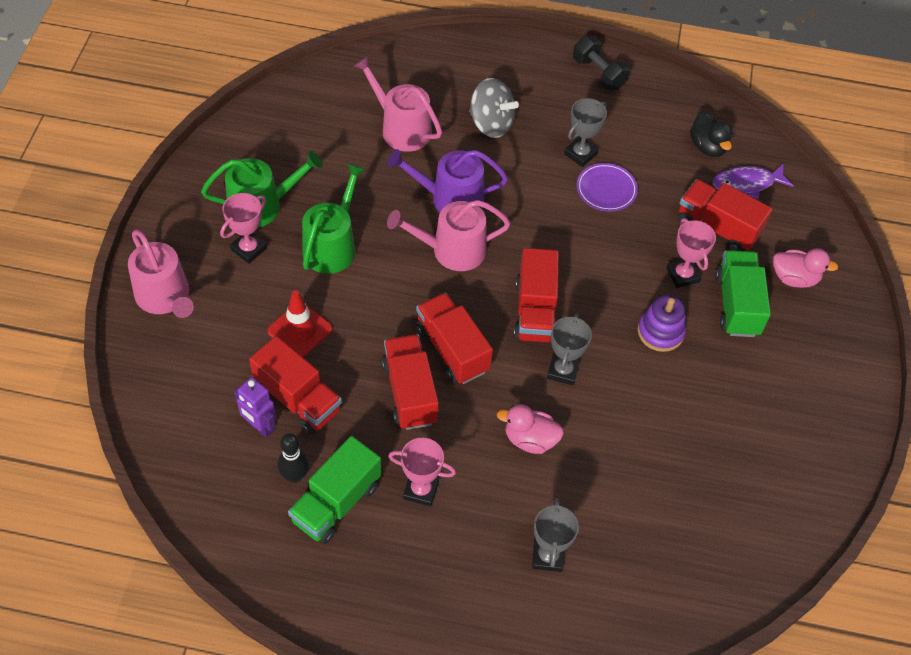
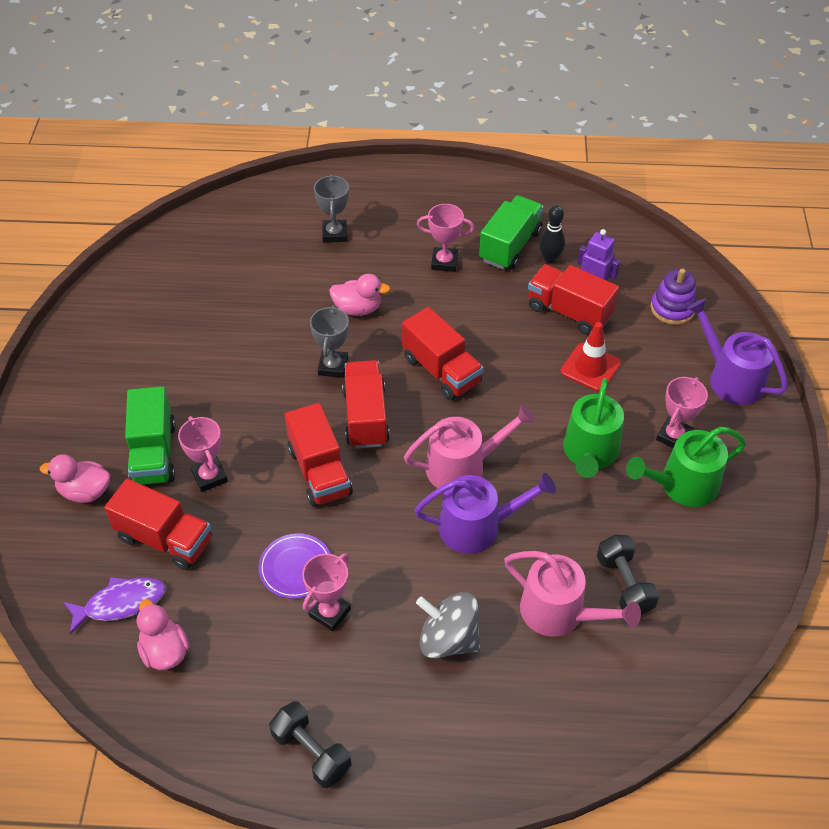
camera: 175 degrees right, 5 degrees down
(165, 297) = (730, 378): pink watering can -> purple watering can
(343, 139) = (624, 584): none -> black dumbbell
(410, 392) = (472, 330): red truck -> red truck (319, 471)
(580, 154) = (330, 612): grey trophy -> pink trophy
(660, 332) = (236, 415): purple stacking toy -> purple stacking toy (672, 308)
(707, 147) = (165, 651): black duck -> pink duck

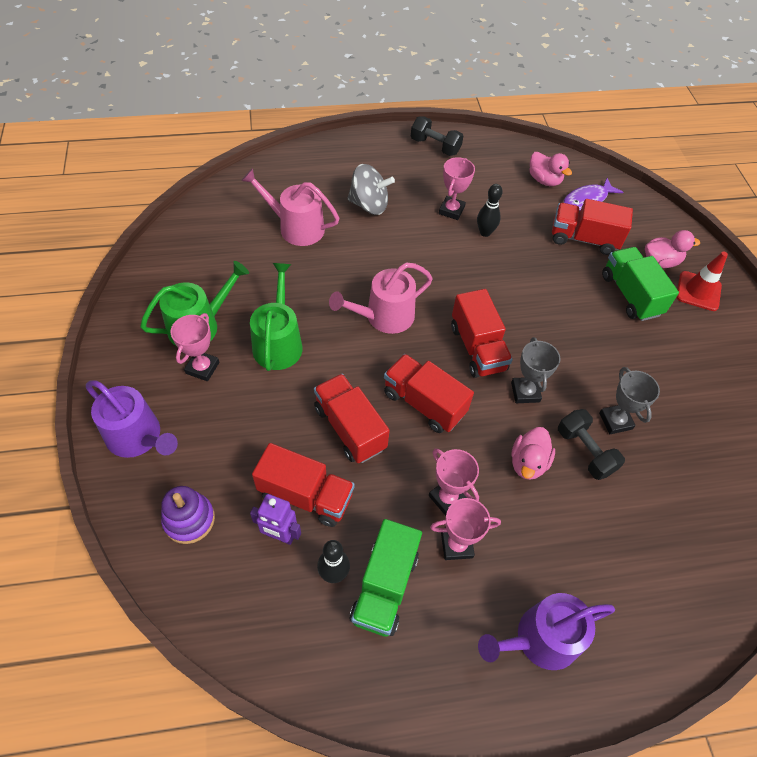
camera: 165 degrees right, 5 degrees up
(209, 476) = (578, 283): pink trophy -> pink trophy (447, 498)
(296, 568) = (485, 232): purple plate -> black bowling pin
(319, 471) = (497, 298): red truck -> red truck (350, 428)
(334, 234) = (596, 568): grey trophy -> grey trophy (615, 421)
(358, 308) = (528, 463): pink duck -> pink duck turned 60 degrees counterclockwise
(477, 527) = (363, 274): purple watering can -> purple watering can (540, 639)
(590, 367) = (280, 428): red traffic cone -> red traffic cone (698, 291)
(624, 584) = (250, 249): black dumbbell -> black dumbbell (585, 451)

